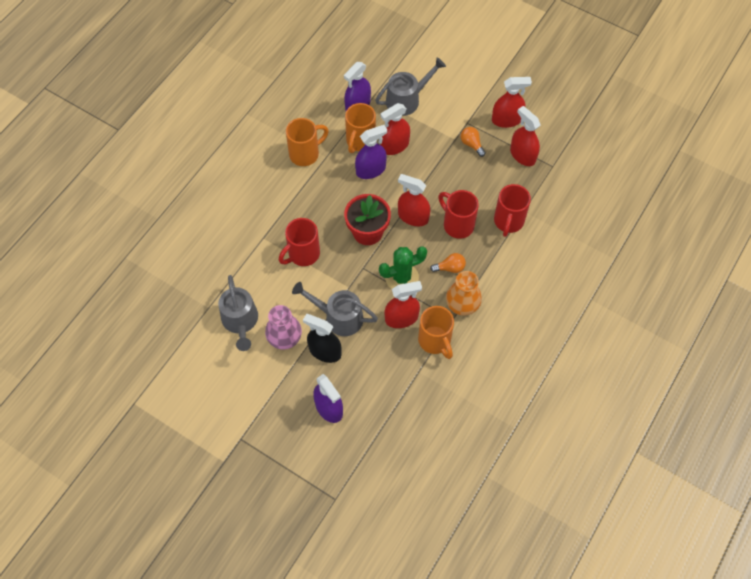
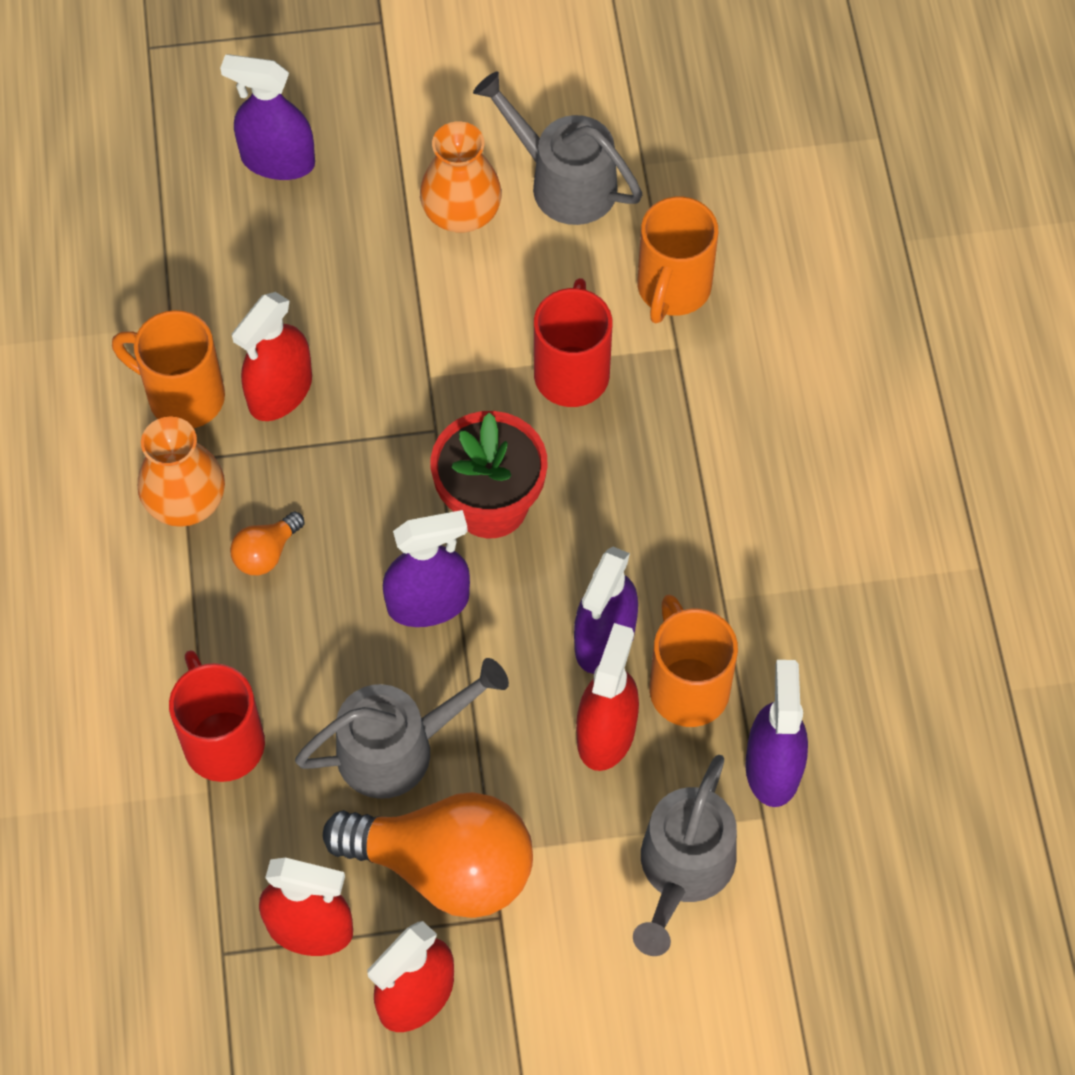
camera: 140 degrees right, 0 degrees up
(284, 337) = (461, 212): pink vase -> orange vase
(305, 154) = (770, 572): orange mug -> orange mug (672, 290)
(325, 351) = (368, 239): black spray bottle -> none
(338, 317) = (398, 311): grey watering can -> grey watering can (398, 748)
(402, 277) = (345, 465): green cactus -> none
(413, 217) = (428, 603): red spray bottle -> purple spray bottle
(457, 224) = (324, 654): red mug -> none
(471, 144) = (444, 867): orange light bulb -> orange light bulb, size x2.30

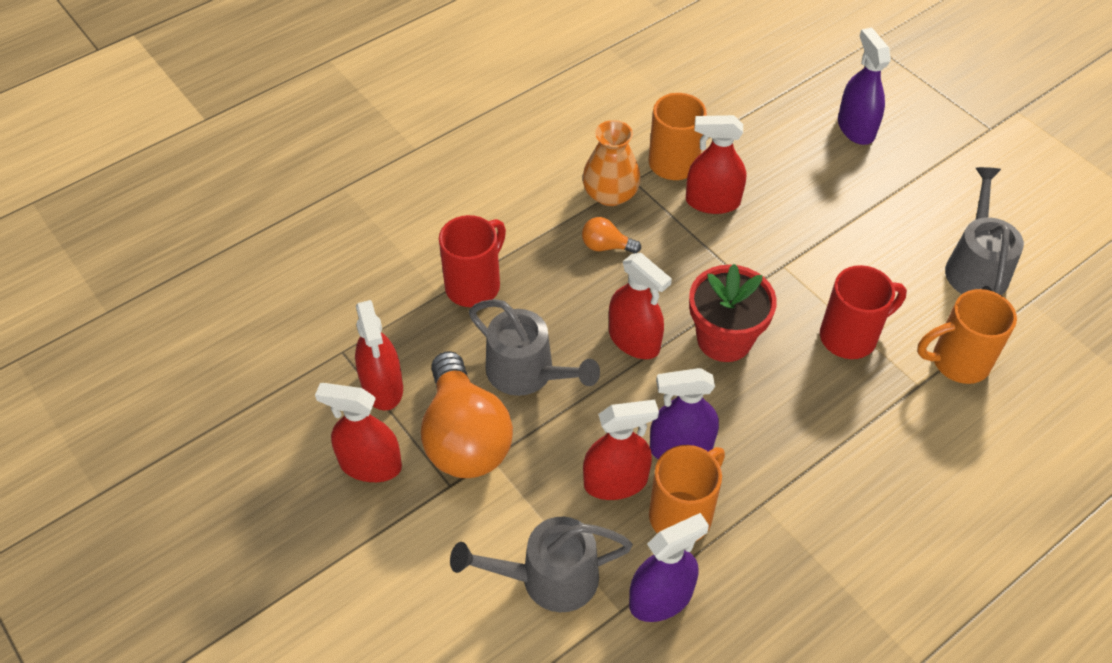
camera: 60 degrees right, 10 degrees down
(428, 603) = (634, 340): purple spray bottle -> red spray bottle
(461, 212) = (905, 227): orange vase -> none

